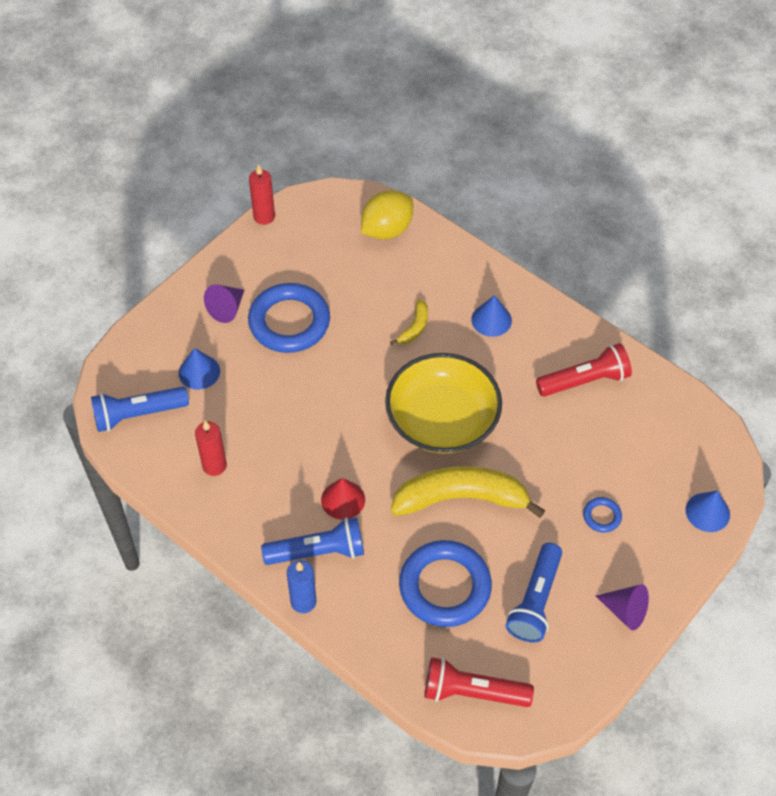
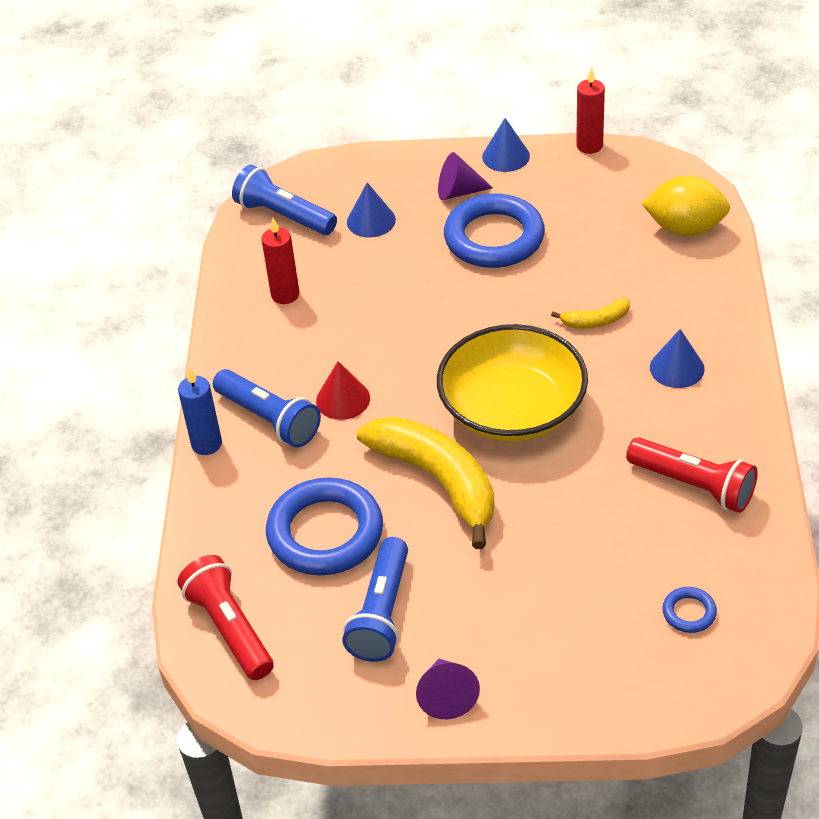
camera: 55 degrees right, 10 degrees down
(535, 600) = (382, 613): blue flashlight -> blue flashlight turned 60 degrees counterclockwise
(602, 516) = (541, 604): blue ring -> blue ring (689, 612)
(707, 512) = (650, 693): blue cone -> blue cone (506, 156)

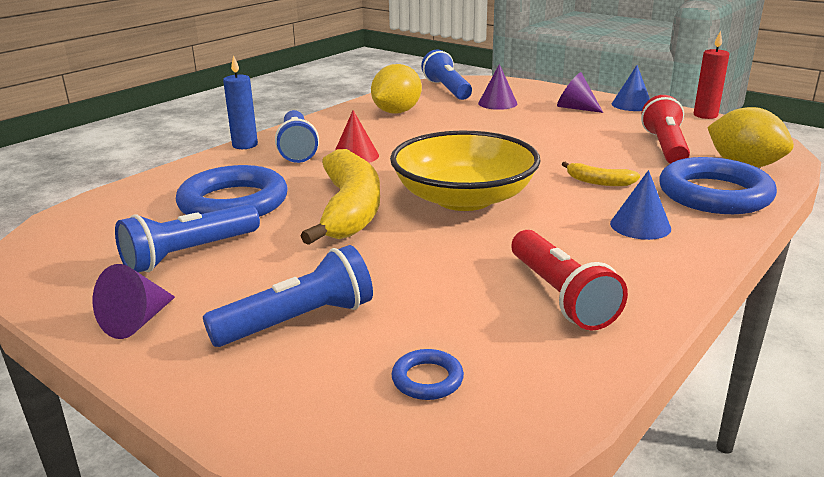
camera: 35 degrees right, 20 degrees down
(230, 628) = (94, 218): red flashlight -> red flashlight (665, 147)
(285, 295) = (396, 112): red candle -> yellow lemon
(371, 221) = (497, 103): blue cone -> purple cone
(494, 238) = (573, 129): blue ring -> blue ring (714, 194)
(554, 621) = (298, 321): none -> blue flashlight

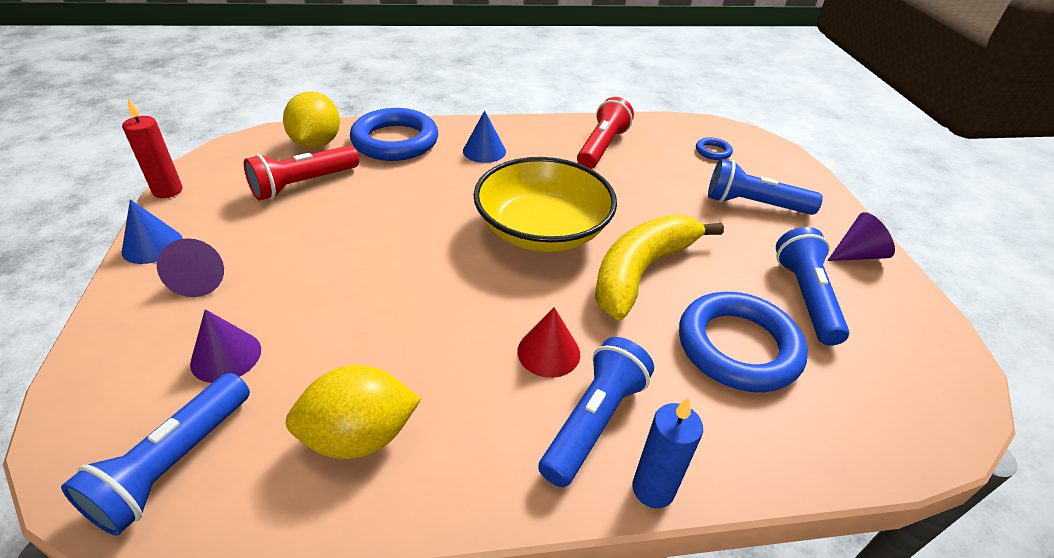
camera: 140 degrees left, 15 degrees up
(189, 254) = (805, 297): blue flashlight -> blue flashlight turned 90 degrees counterclockwise
(599, 182) = (428, 187): yellow banana -> none

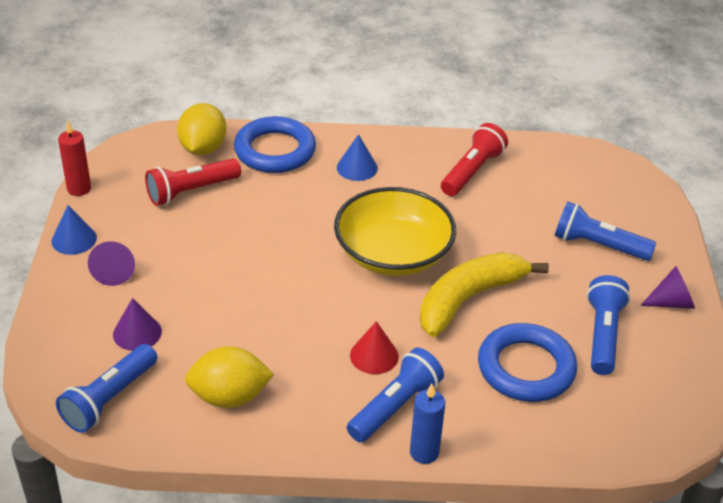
camera: 10 degrees right, 0 degrees up
(713, 151) = (583, 185): blue ring -> none

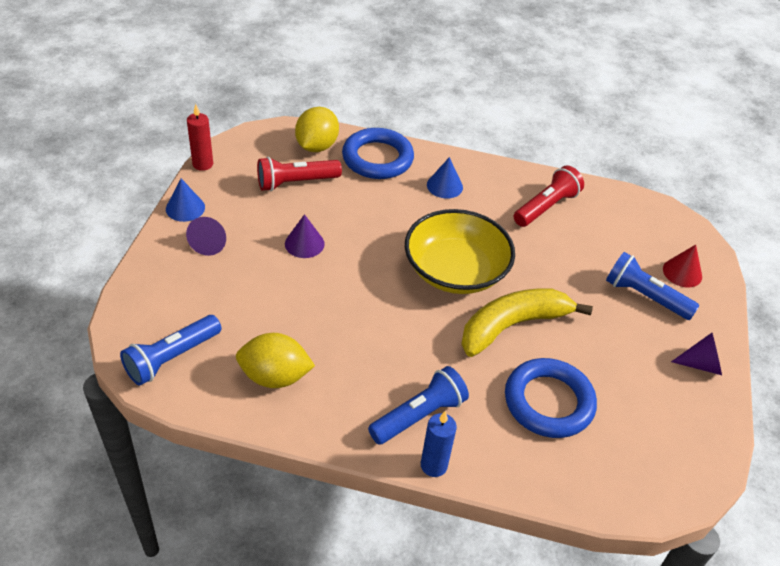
camera: 10 degrees right, 5 degrees up
(137, 333) = (213, 302): purple cone -> purple cone (304, 243)
(374, 355) = (413, 363): red cone -> red cone (682, 272)
(603, 335) = (628, 384): blue flashlight -> none

